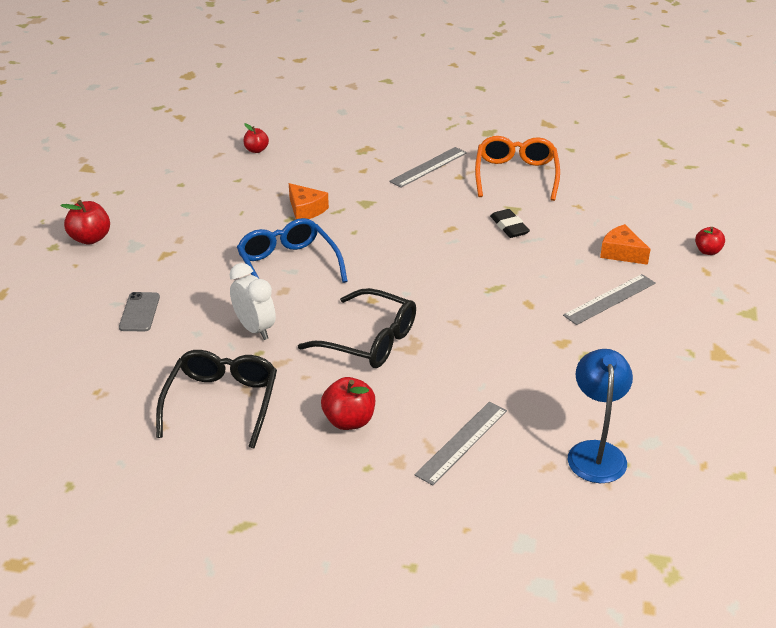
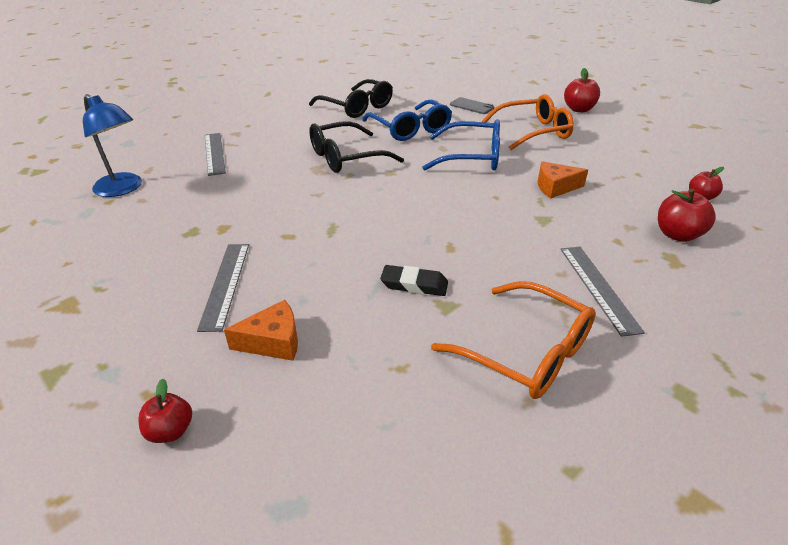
camera: 125 degrees right, 0 degrees up
(187, 249) = (534, 132): none -> orange glasses
(255, 329) = (411, 129): white clock -> blue glasses
(349, 421) = (288, 131): red apple -> red apple (677, 235)

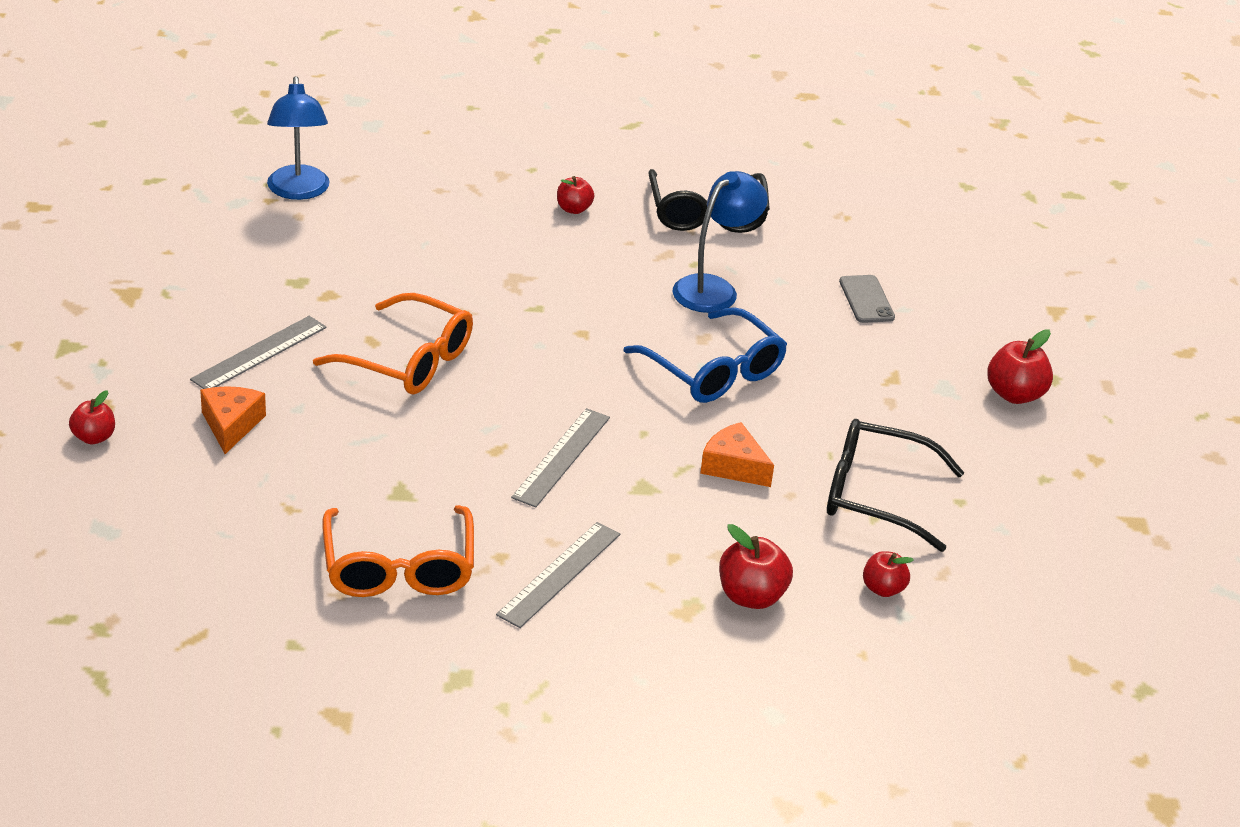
camera: 40 degrees right, 0 degrees up
(214, 153) = (440, 193): grey ruler -> grey ruler (561, 457)
(273, 341) = (231, 425): orange cheese -> orange cheese turned 120 degrees counterclockwise
(295, 130) = (574, 209): none -> red apple
(345, 158) = (567, 283): black glasses -> black glasses (874, 495)
(411, 129) = (714, 288): blue glasses -> blue lamp
(414, 285) = (405, 458): black eraser -> none
(534, 132) = (868, 387): orange glasses -> orange glasses (409, 361)

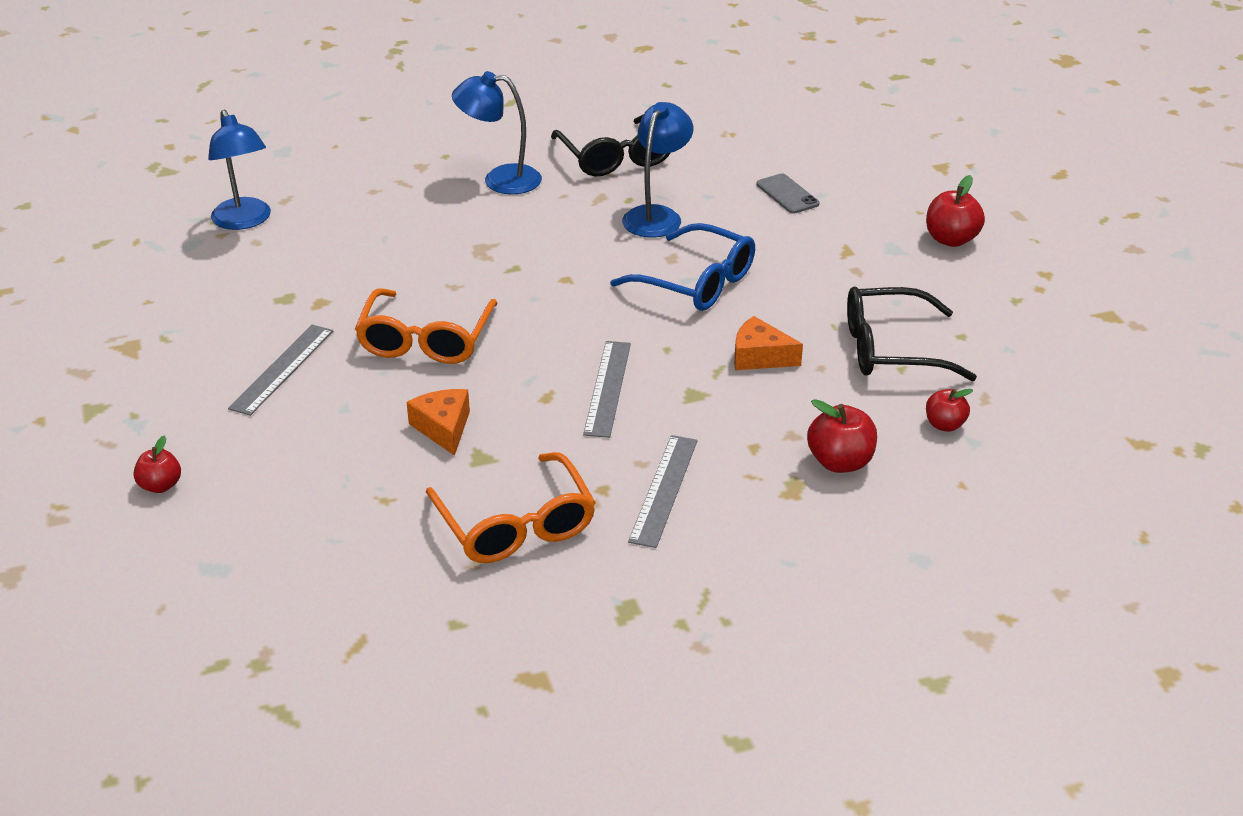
camera: 15 degrees left, 0 degrees up
(231, 425) = (289, 439): orange cheese -> orange cheese (443, 428)
(409, 361) = (425, 341): orange glasses -> orange glasses turned 90 degrees clockwise
(574, 209) = (500, 180): red apple -> blue lamp

